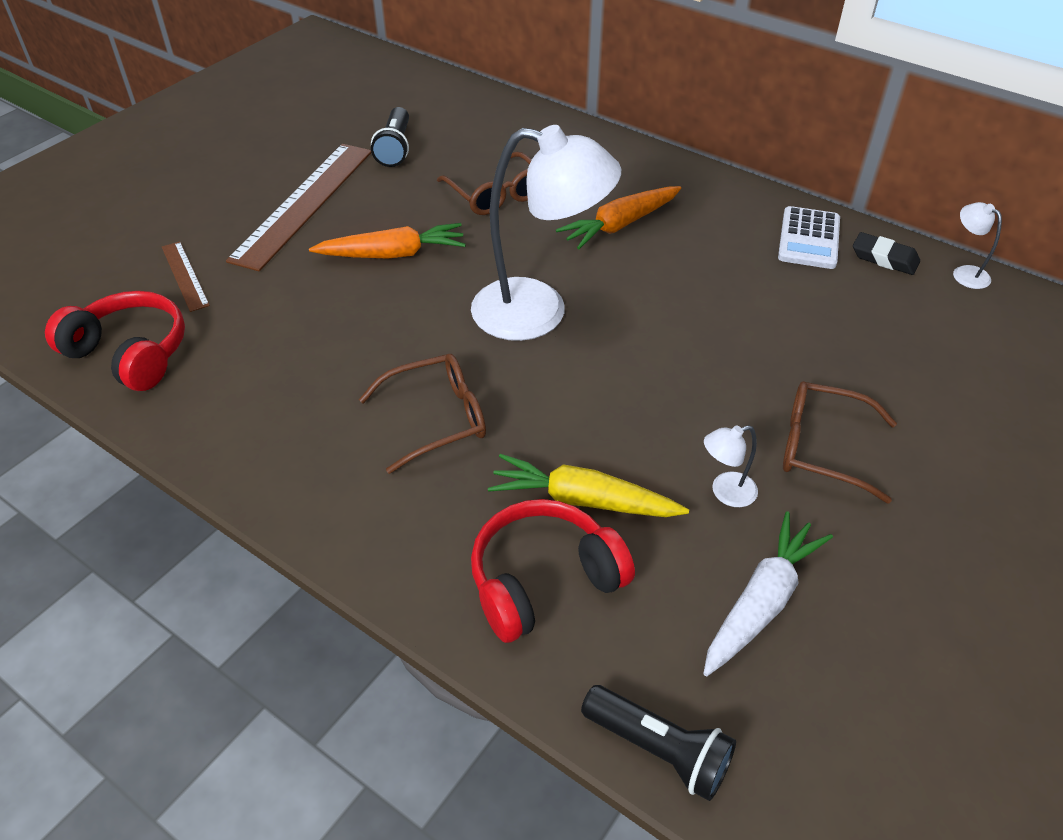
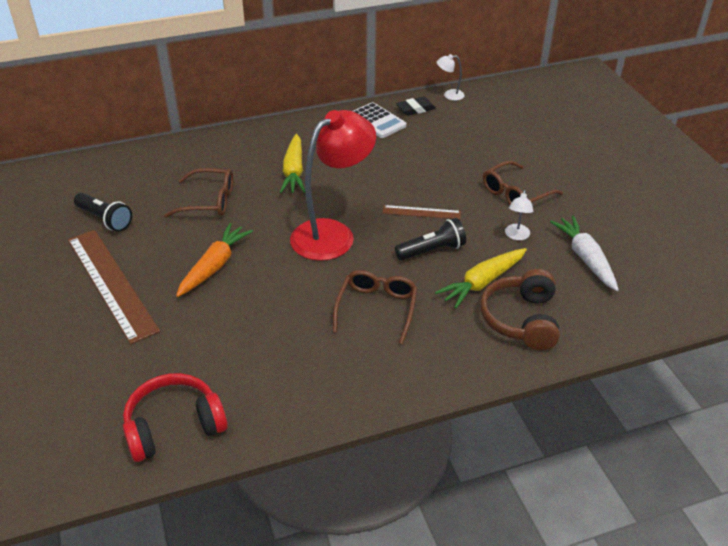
camera: 55 degrees left, 5 degrees down
(185, 275) = (120, 370): brown ruler -> brown ruler (421, 212)
(539, 312) = (332, 233): white lamp -> red lamp
(544, 581) = (521, 320): red headphones -> brown headphones
(620, 225) = (294, 171): orange carrot -> yellow carrot
(659, 750) = (638, 327): black flashlight -> black flashlight (432, 250)

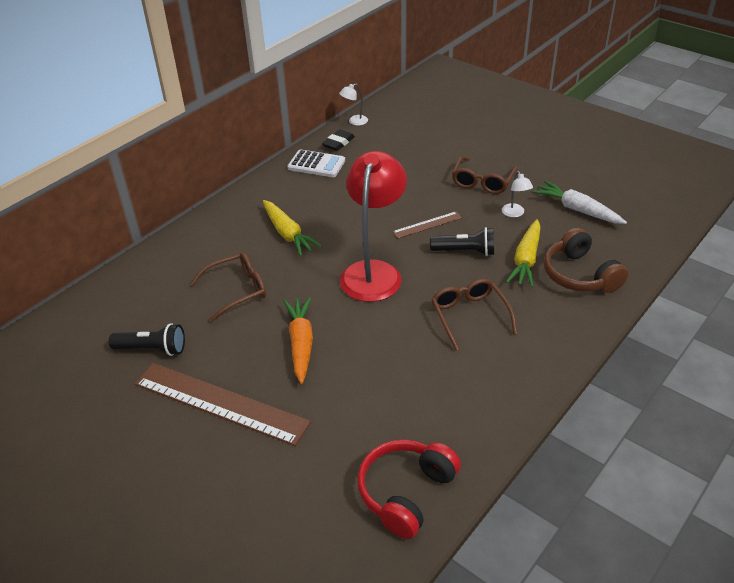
camera: 30 degrees left, 0 degrees up
(432, 250) = (465, 251): black flashlight -> black flashlight turned 60 degrees clockwise

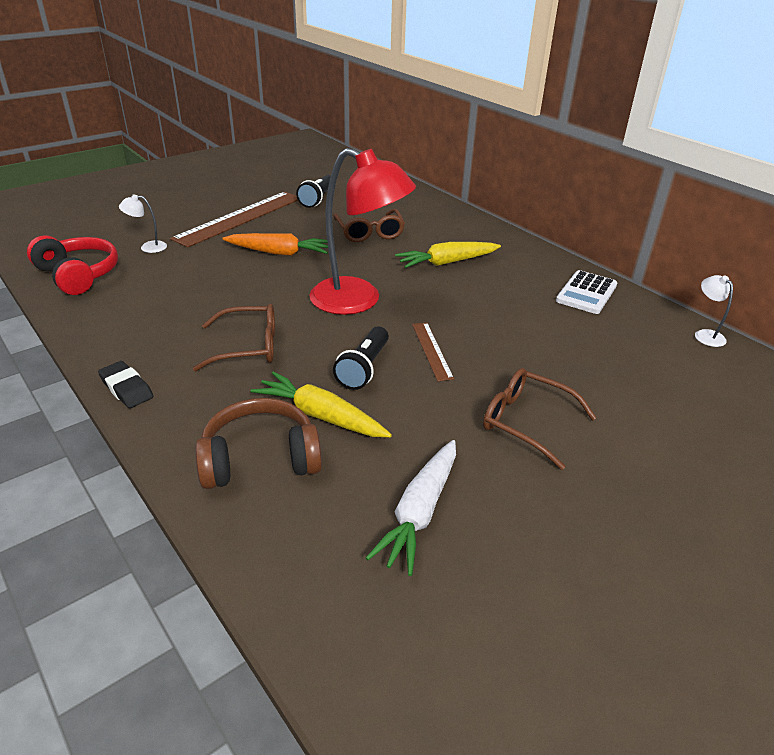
camera: 100 degrees right, 5 degrees down
(338, 143) = (642, 314): black eraser -> black eraser (126, 388)
(515, 213) = (432, 434): white lamp -> white lamp (148, 247)
(577, 210) = (419, 512): white carrot -> white carrot turned 150 degrees clockwise

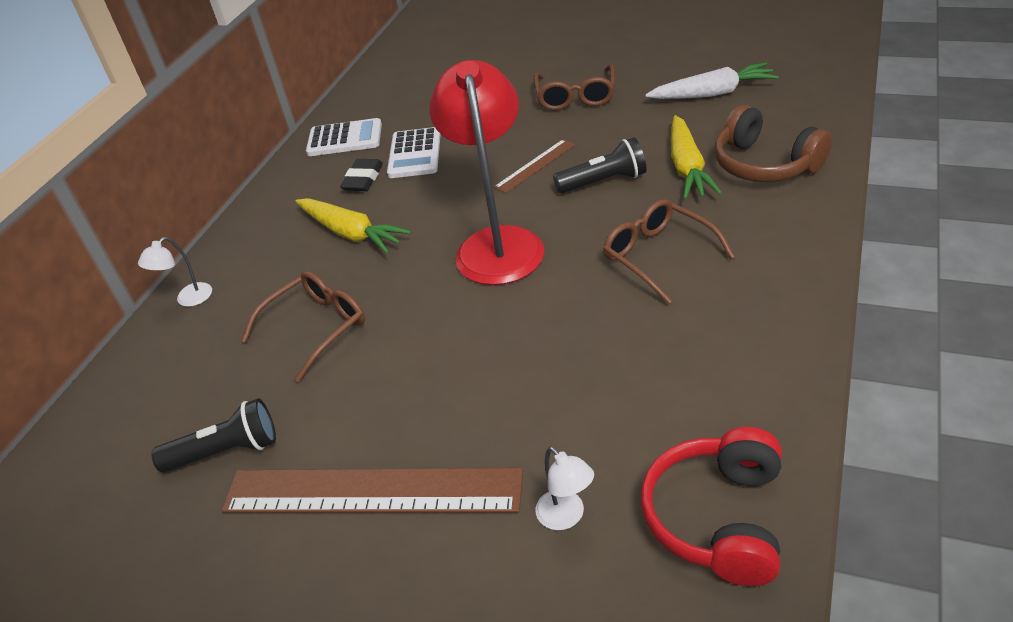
camera: 115 degrees left, 5 degrees up
(126, 388) = (809, 278): black eraser -> black eraser (363, 179)
(279, 253) = (448, 367): orange carrot -> none
(522, 311) = (415, 154): none -> white calculator
(705, 335) = (368, 76): white lamp -> white lamp (188, 299)

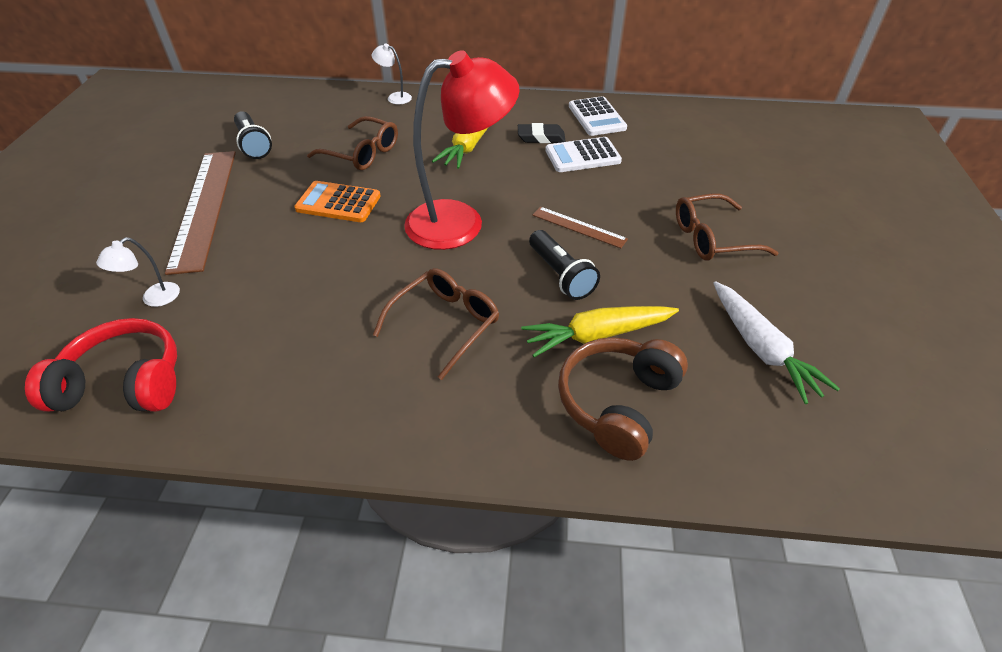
camera: 70 degrees right, 5 degrees up
(421, 345) = (338, 203): none -> orange calculator

